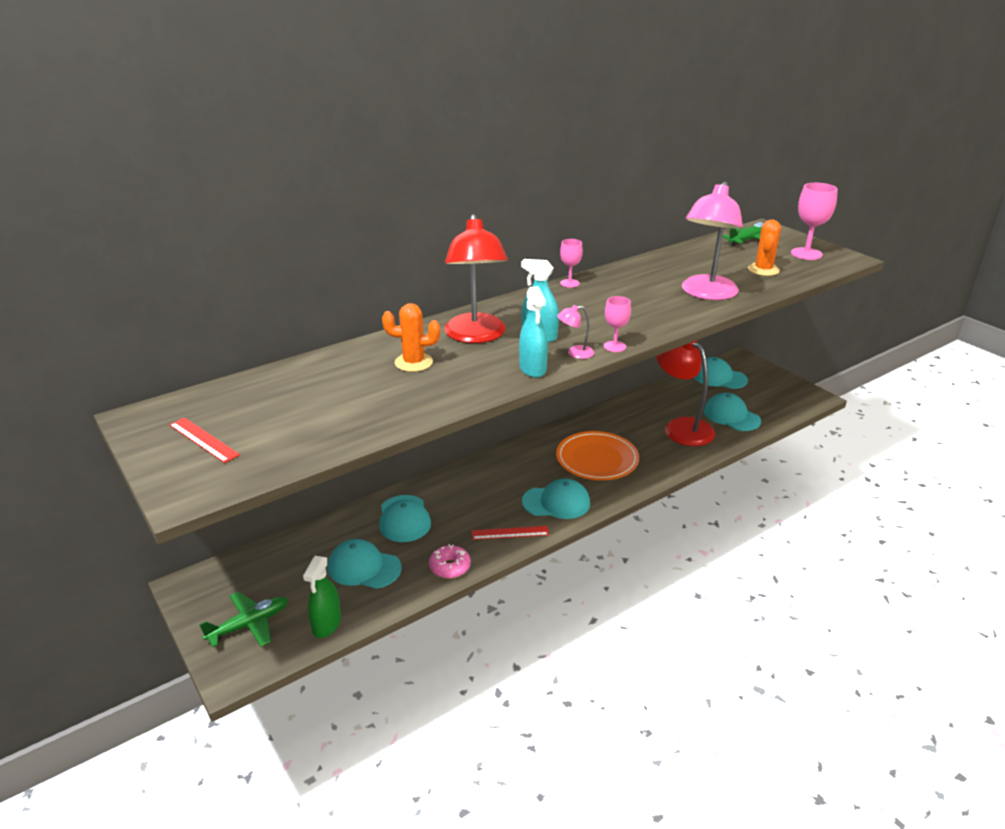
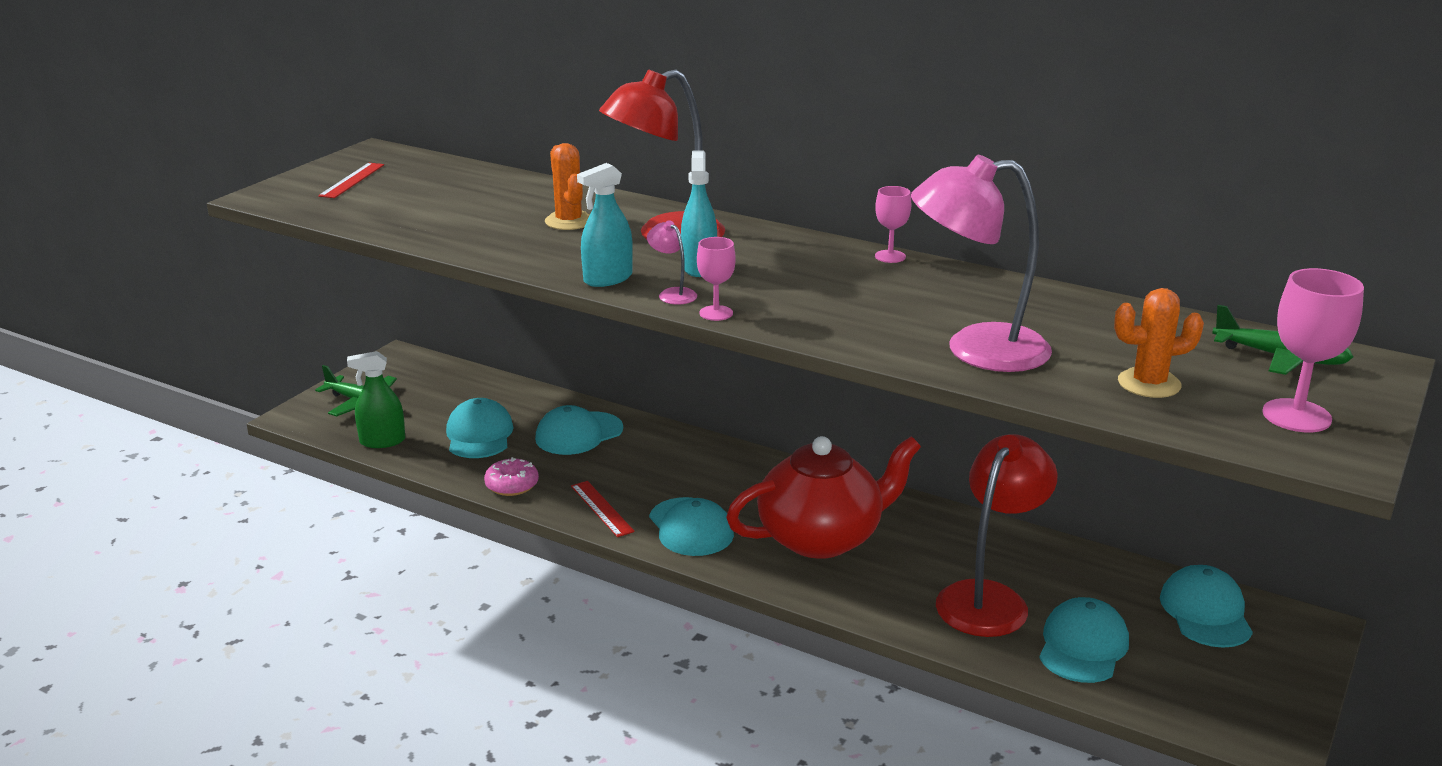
camera: 65 degrees right, 5 degrees down
(597, 459) = (822, 537): orange plate -> red teapot

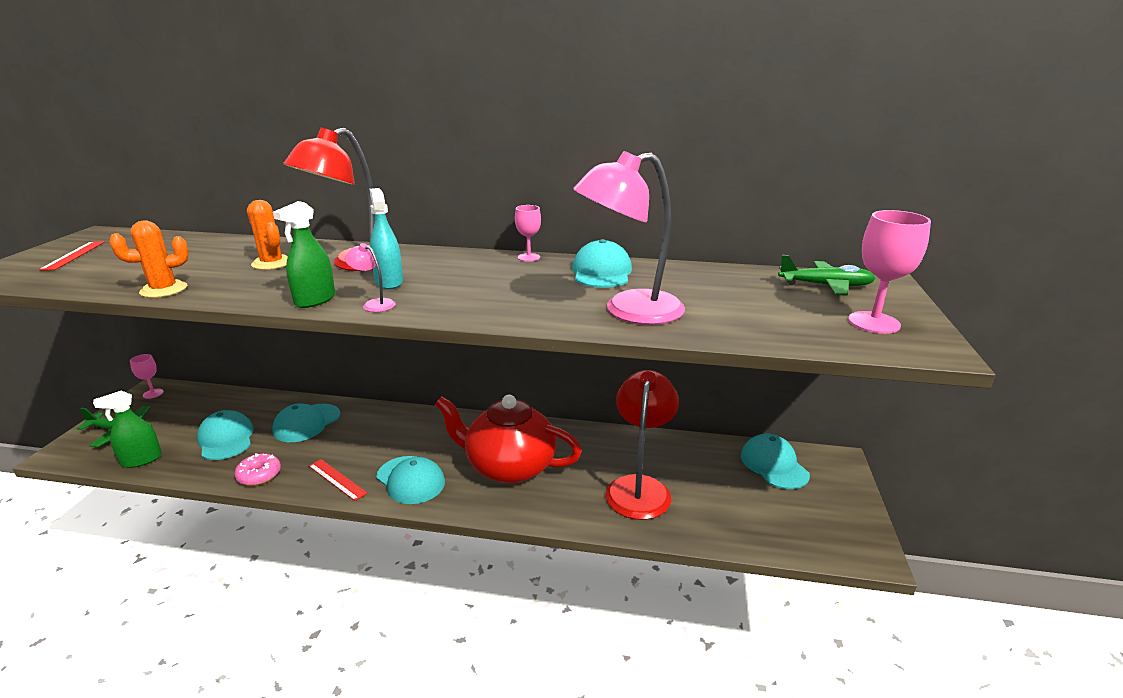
camera: 20 degrees left, 0 degrees up
(608, 279) = (315, 300): turquoise spray bottle -> green spray bottle
(716, 313) = (415, 314): pink goblet -> pink goblet (153, 393)
(822, 537) = (509, 467): red teapot -> red teapot turned 120 degrees counterclockwise
(1083, 646) = (715, 509): turquoise cap -> turquoise cap (601, 272)
(1149, 384) = (763, 316): orange cactus -> orange cactus (164, 290)

